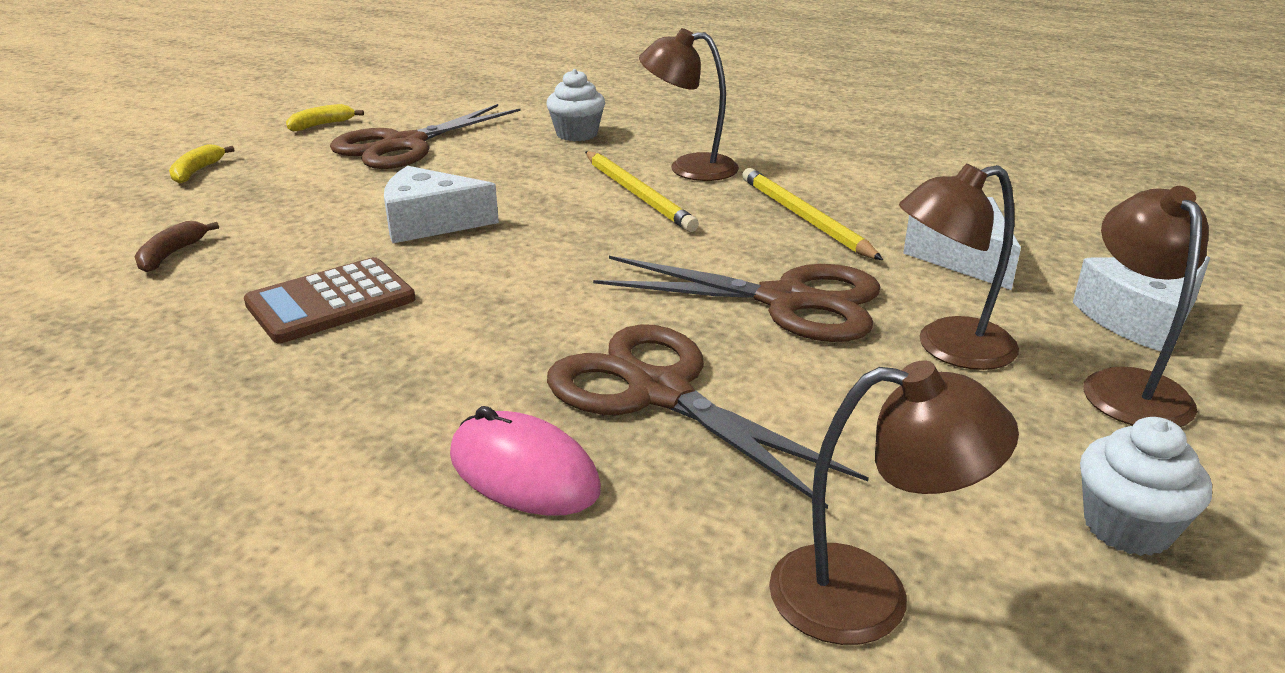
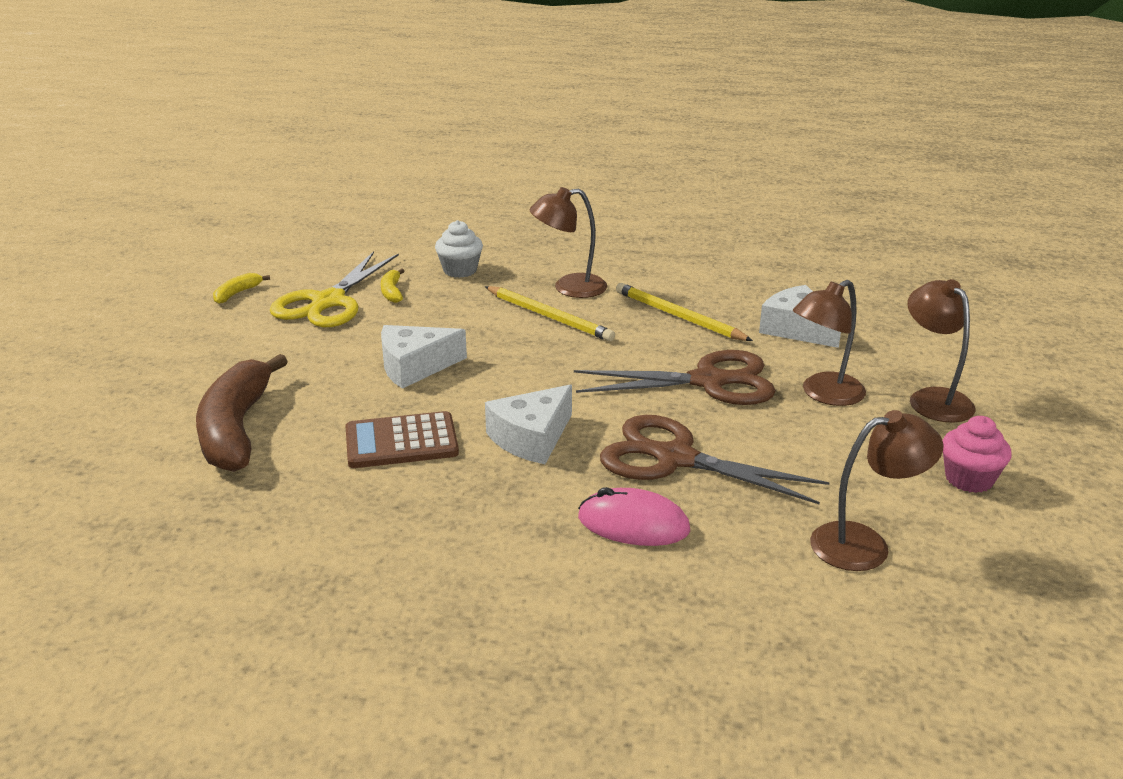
camera: 20 degrees left, 0 degrees up
(171, 254) = (236, 429): brown banana -> brown banana, size x2.36
(197, 171) = (174, 355): yellow banana -> yellow banana (392, 292)
(331, 302) = (401, 442): brown calculator -> brown calculator turned 45 degrees clockwise
(404, 145) = (328, 301): brown scissors -> yellow scissors
(1127, 527) = (969, 479): white cupcake -> pink cupcake
(1140, 319) = (920, 354): white cheese -> white cheese (531, 438)

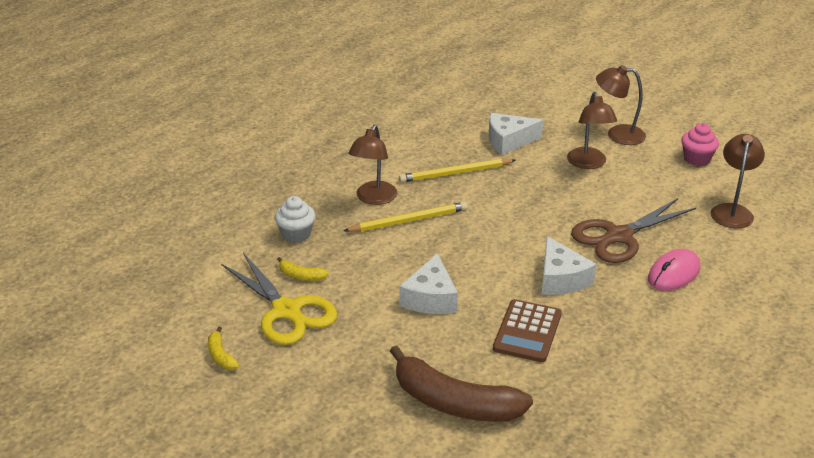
camera: 60 degrees left, 5 degrees up
(708, 381) = (544, 194): brown scissors -> none

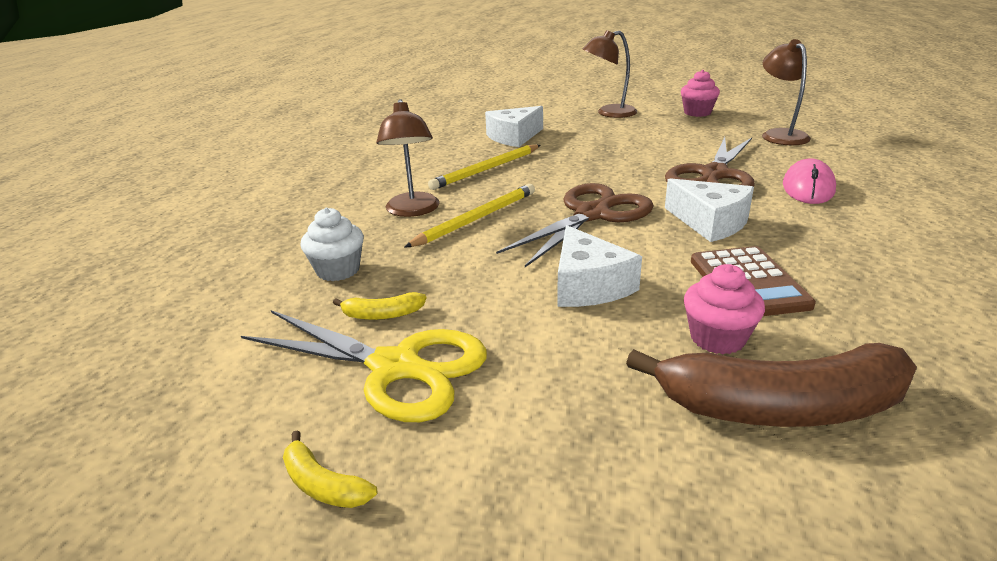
camera: 25 degrees left, 5 degrees down
(466, 357) = (717, 338): none -> pink cupcake
(488, 244) = (592, 215): none -> brown scissors
(588, 163) = (610, 135): brown lamp -> none

